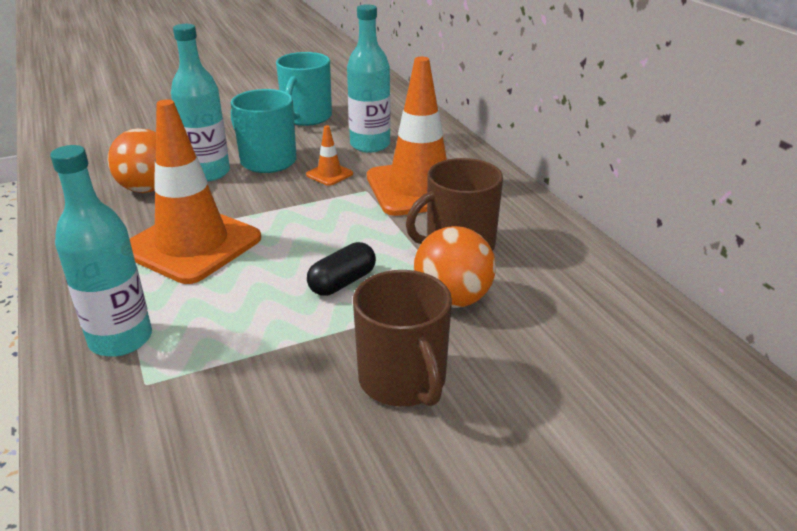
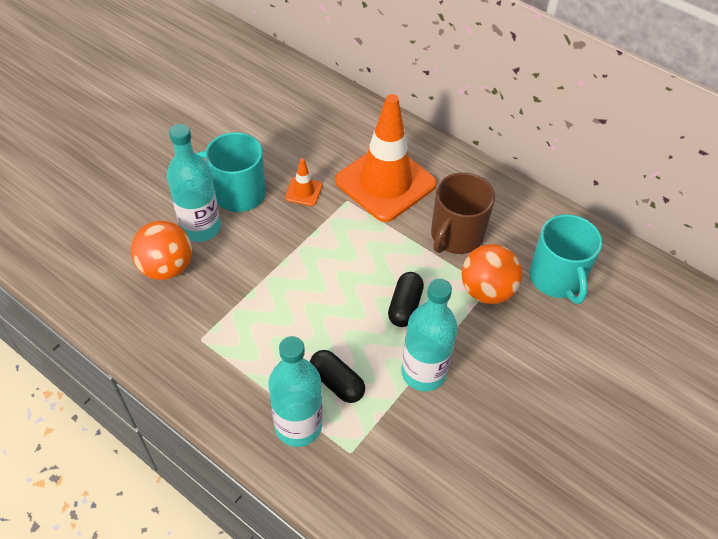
camera: 30 degrees left, 20 degrees up
(192, 245) = (264, 315): orange traffic cone -> none
(201, 319) = (337, 382): none -> black capsule
(306, 117) = (223, 121): turquoise mug -> turquoise mug (556, 278)
(370, 145) = (307, 141): turquoise bottle -> turquoise bottle (423, 372)
(403, 380) = (504, 373): brown mug -> none

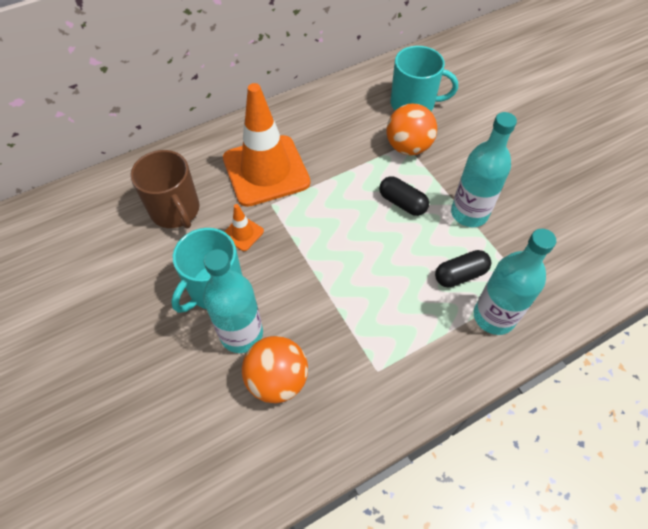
camera: 65 degrees left, 5 degrees up
(455, 236) = (347, 146): brown mug -> brown mug (175, 210)

